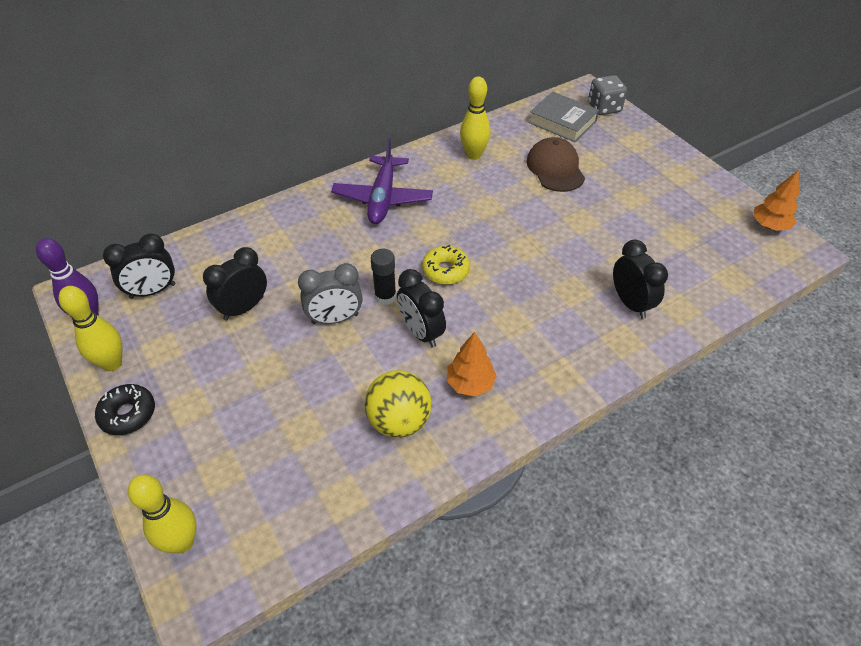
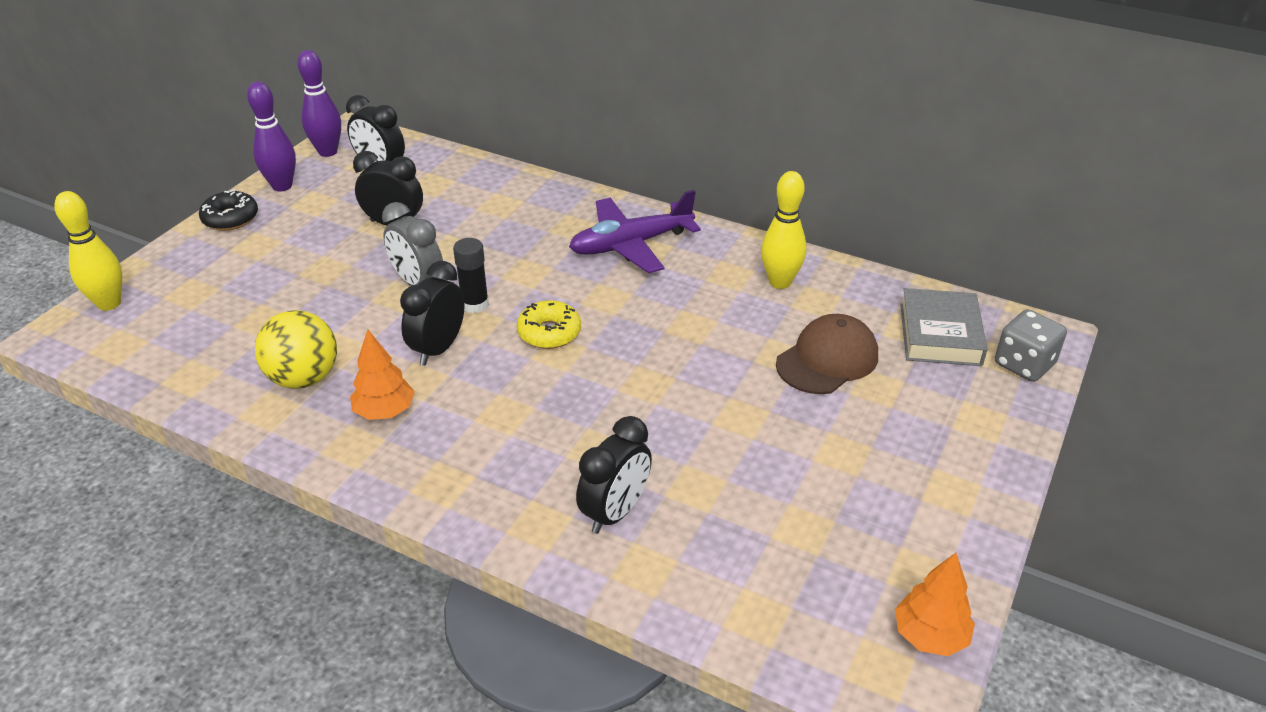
camera: 60 degrees right, 10 degrees down
(112, 363) = (282, 186): yellow bowling pin -> purple bowling pin

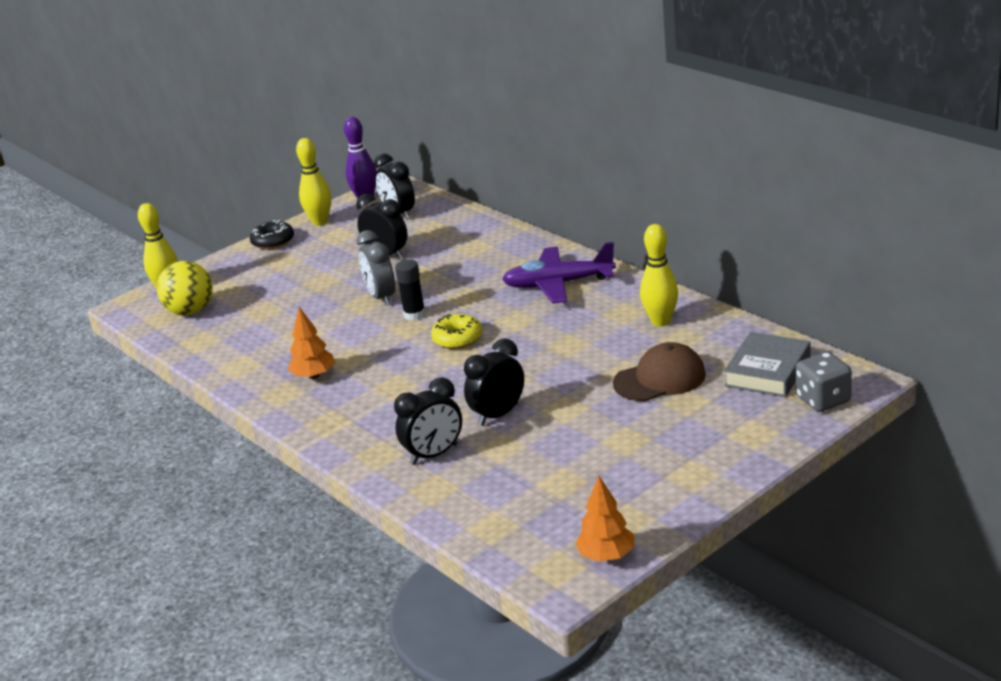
camera: 25 degrees right, 10 degrees down
(282, 186) = (320, 222): purple bowling pin -> yellow bowling pin
(304, 378) = (271, 349): yellow ball -> yellow ball (190, 311)
(438, 349) = (372, 341): black clock -> black clock (498, 414)

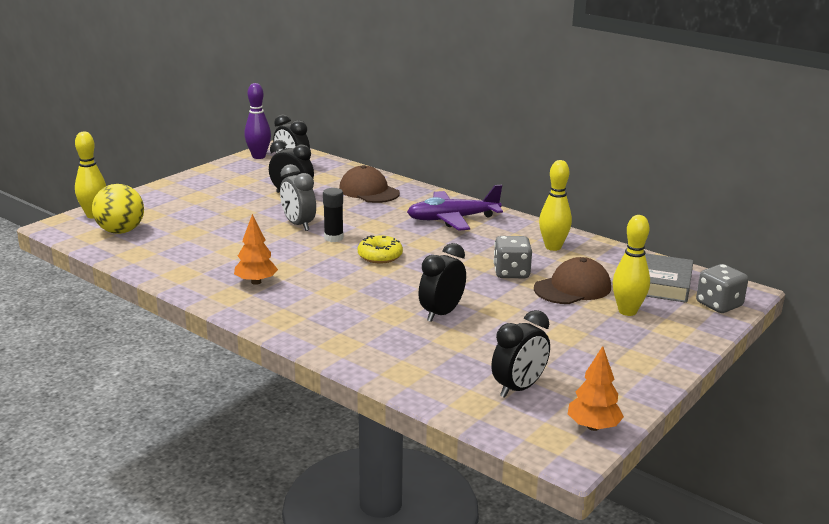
camera: 15 degrees left, 5 degrees down
(273, 242) = (184, 183): black donut -> none
(320, 222) = (223, 170): yellow bowling pin -> yellow bowling pin (627, 311)
(434, 454) = (394, 344): black clock -> black clock (519, 388)
(476, 246) = (369, 191): none -> brown cap
(597, 359) = (511, 273): none -> grey dice

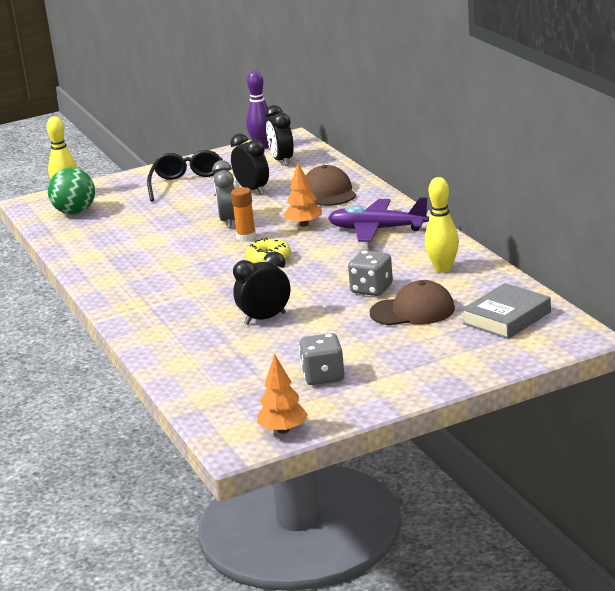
camera: 30 degrees right, 0 degrees up
(121, 231) = (75, 212): yellow ball -> green ball
(219, 195) = (188, 184): none -> black glasses
(256, 282) = (140, 271): orange tree -> orange tree (304, 224)
(333, 238) = (246, 237): black glue stick -> orange glue stick
(519, 388) = (258, 390): black clock -> none
(627, 311) = (438, 339): yellow bowling pin -> none
(719, 305) = (538, 345): grey dice -> grey dice (323, 376)

